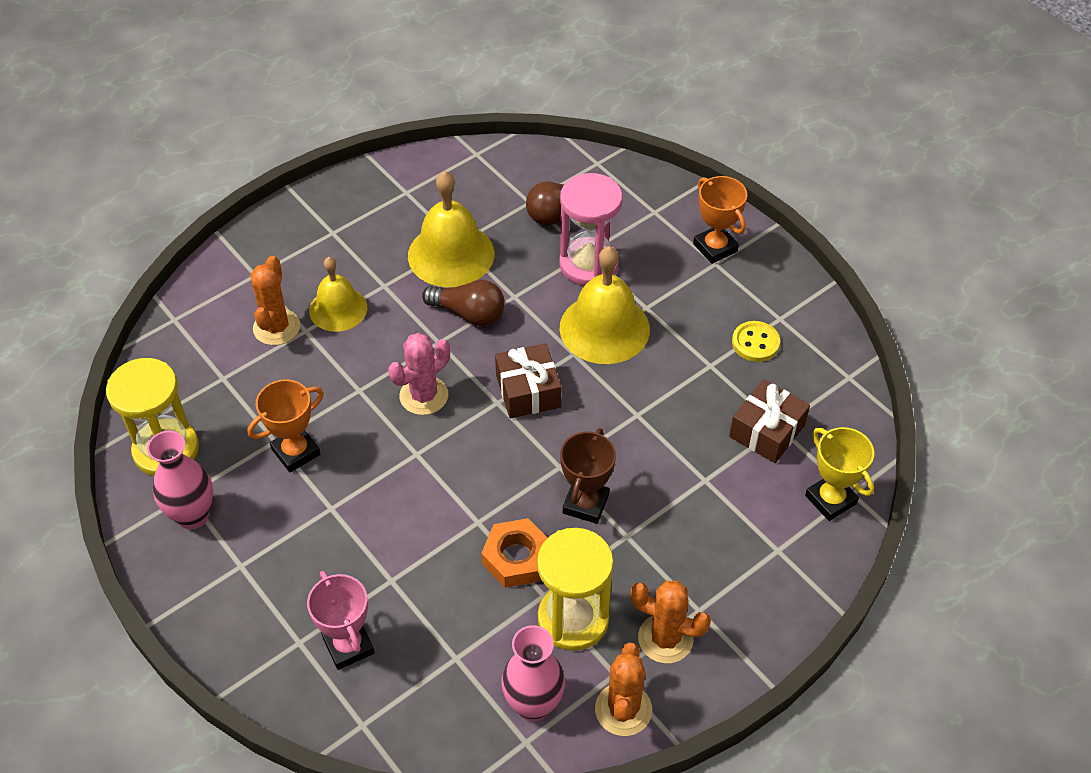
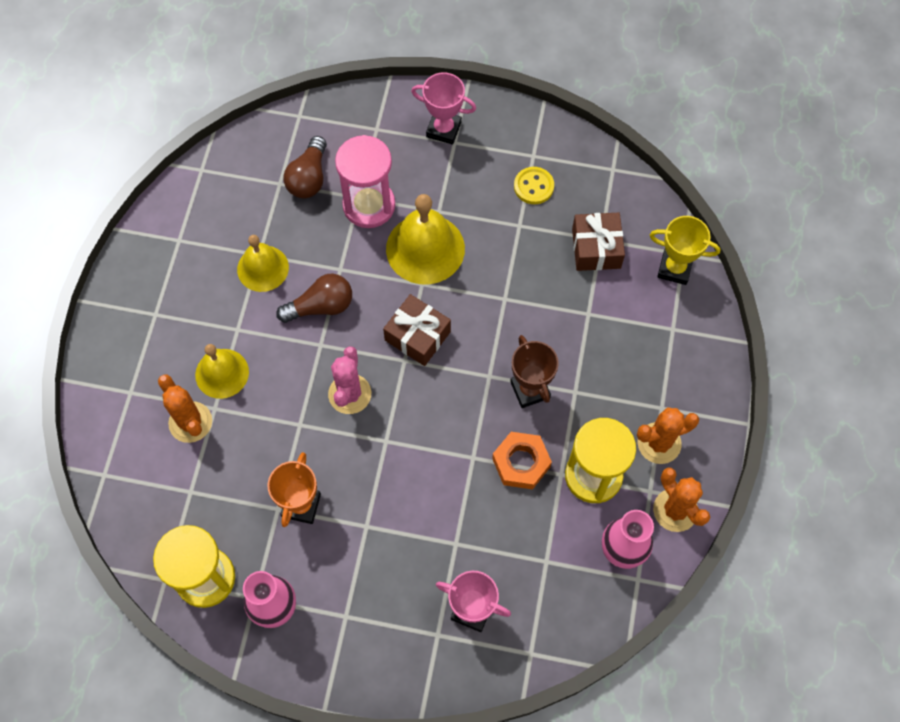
camera: 40 degrees left, 15 degrees up
(451, 254) = (263, 268): yellow bell -> yellow bell, size x0.65
(715, 248) = (443, 129): orange trophy -> pink trophy

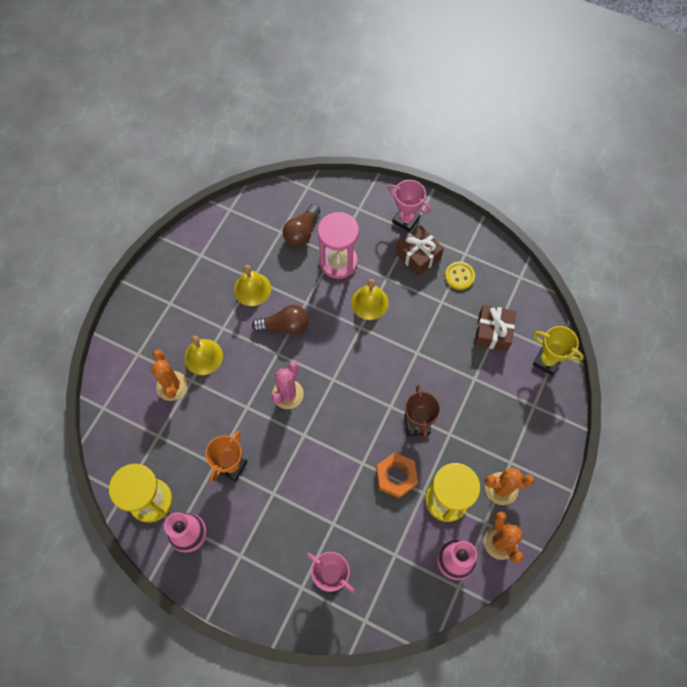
camera: 15 degrees right, 0 degrees up
(417, 336) = (347, 364): brown gift -> brown gift (418, 255)
(425, 248) = (369, 302): yellow bell -> yellow bell, size x0.65

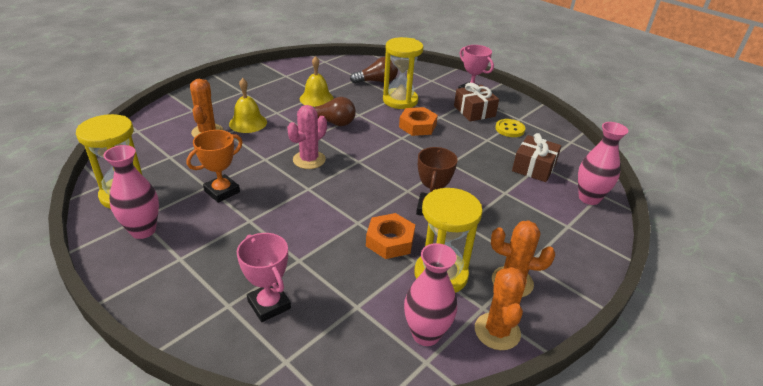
camera: 15 degrees right, 30 degrees down
(302, 232) = (377, 81): brown light bulb -> brown light bulb turned 150 degrees counterclockwise
(338, 262) = (400, 100): pink hourglass -> yellow hourglass
(369, 302) = (417, 126): yellow bell -> orange nut
(547, 361) = (589, 198): yellow trophy -> pink vase

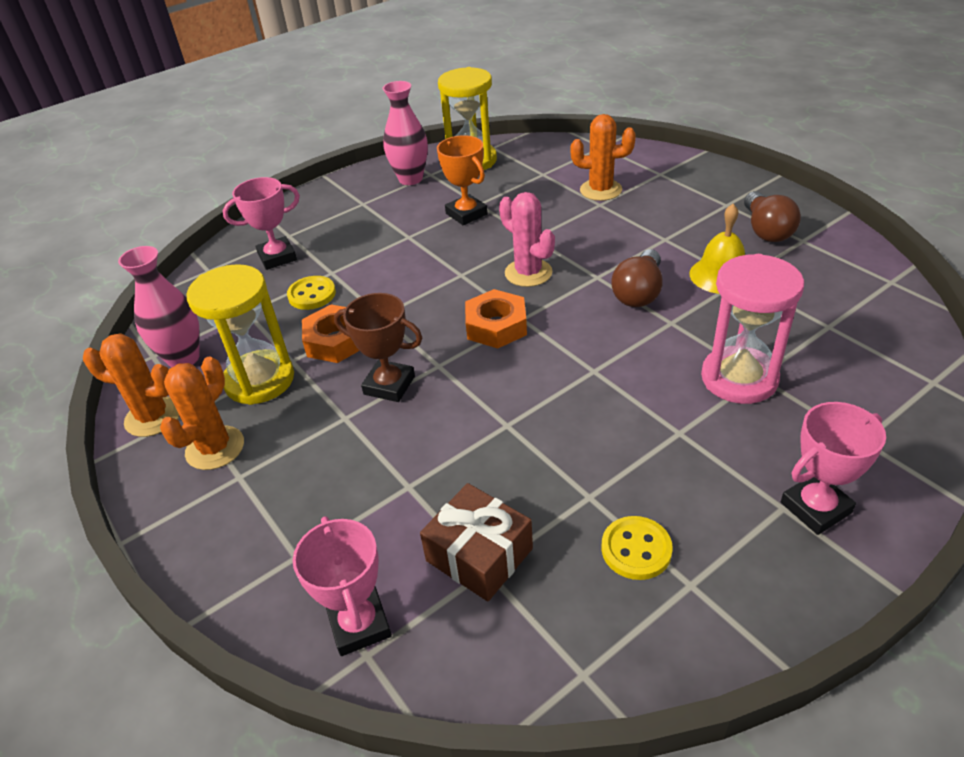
camera: 105 degrees right, 5 degrees up
(248, 123) = (628, 217): yellow bell -> none
(332, 266) = (312, 294): none -> yellow button
(377, 81) = (820, 350): brown light bulb -> brown light bulb (766, 230)
(400, 100) = (739, 378): yellow hourglass -> pink hourglass
(417, 126) = (636, 394): orange nut -> orange nut (496, 326)
(474, 111) = (714, 497): brown gift -> none
(589, 198) = (359, 624): pink vase -> pink trophy

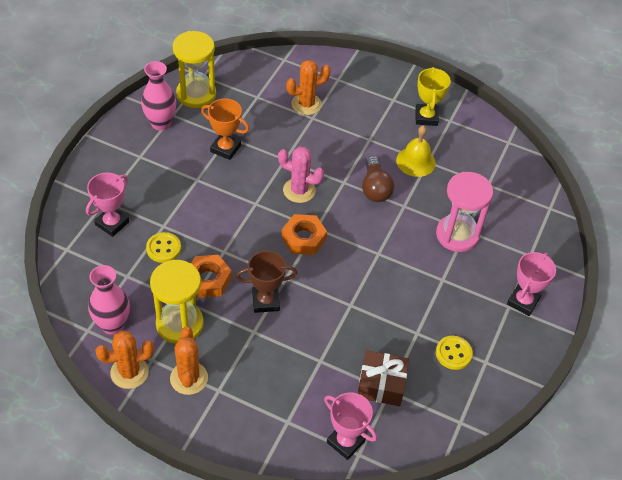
camera: 35 degrees left, 10 degrees up
(766, 230) = (426, 117): brown light bulb -> yellow trophy

